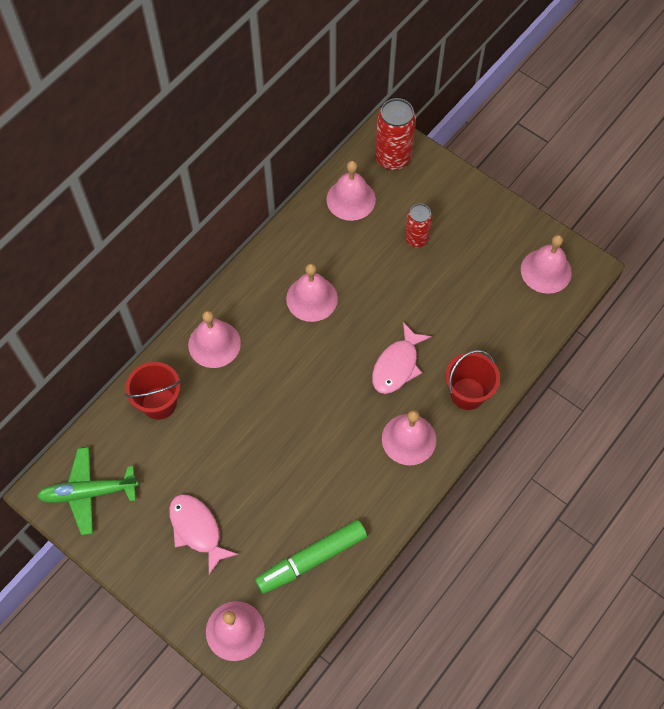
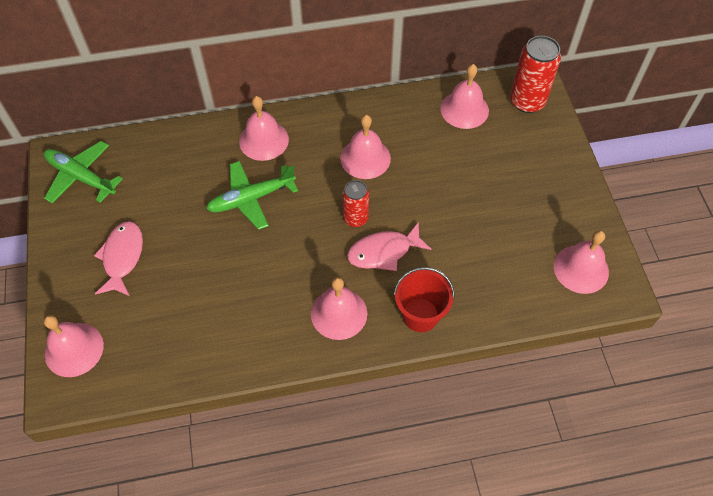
camera: 40 degrees right, 5 degrees down
(159, 403) = (186, 153): red bucket -> none
(253, 400) = (251, 198): none -> green plane
(312, 559) = (178, 344): green marker -> none
(416, 239) = (490, 171): red can -> red can (355, 218)

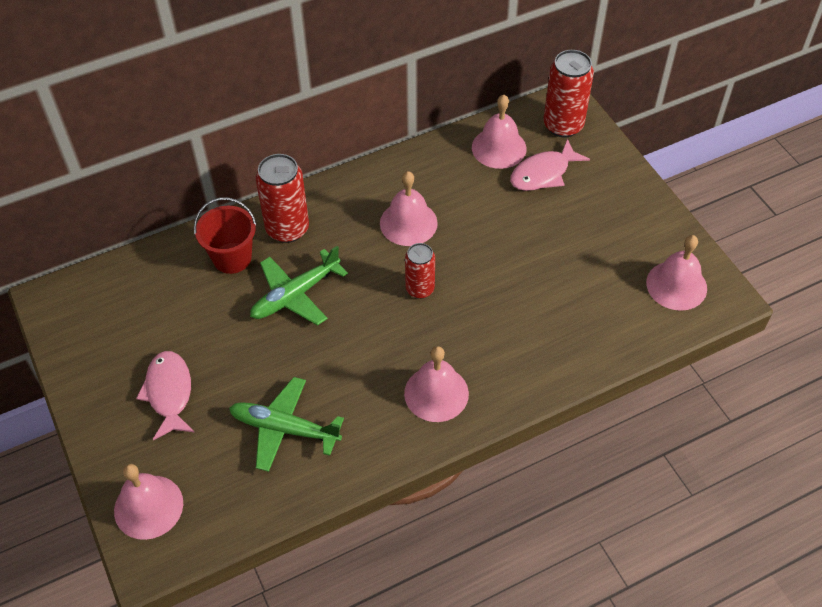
camera: 15 degrees left, 5 degrees down
(81, 177) = (88, 316): green plane -> green plane (285, 428)
(263, 140) = (287, 229): pink bell -> red can
(383, 252) = (463, 317): pink fish -> pink fish (543, 173)
(420, 315) = (525, 373): red bucket -> red bucket (232, 258)

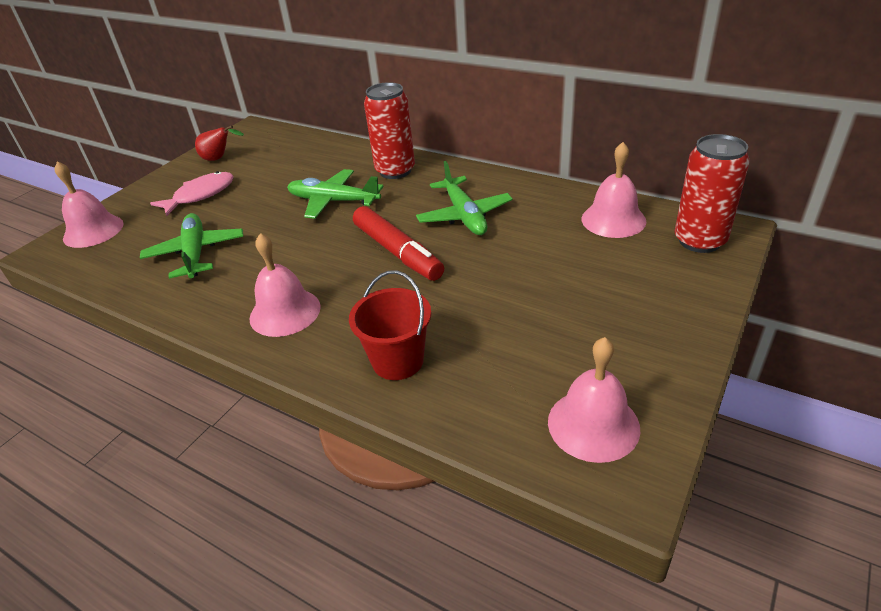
camera: 60 degrees right, 15 degrees down
(99, 352) = (219, 159): none -> red pear
(232, 258) = (344, 164): red bucket -> red bucket (398, 361)
(408, 223) = (464, 215): pink bell -> green plane
(420, 289) = (397, 252): red can -> red marker
(543, 173) = (620, 256): pink fish -> none

